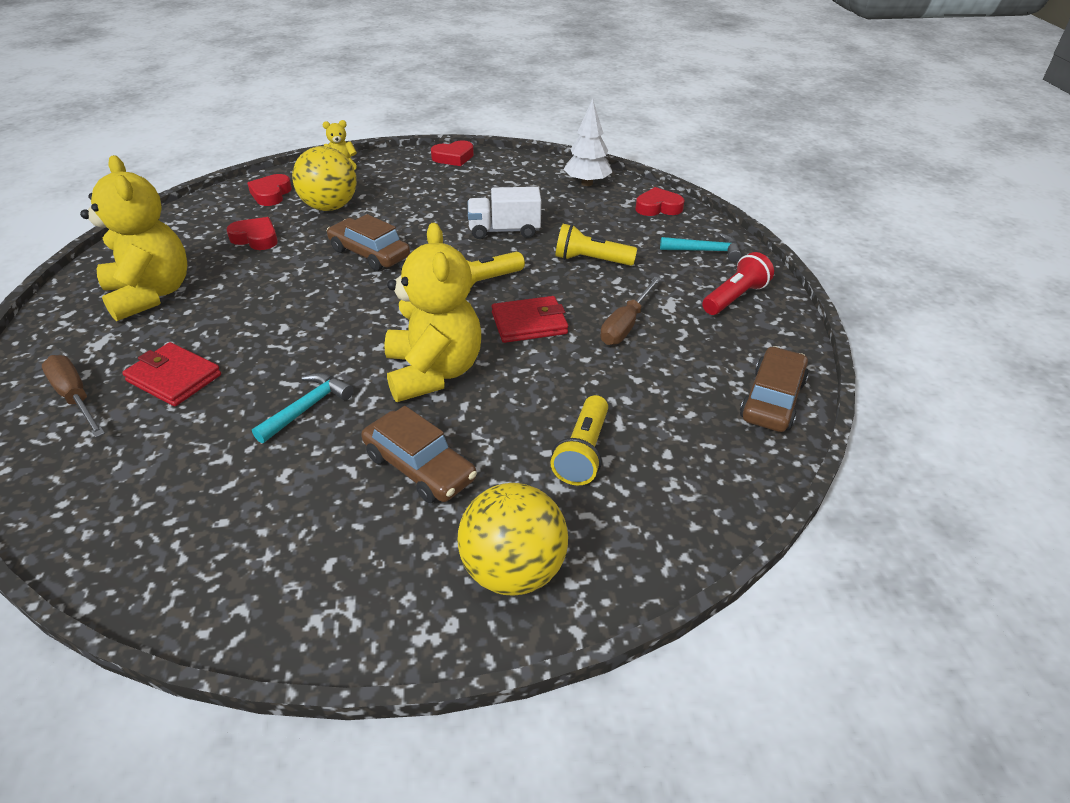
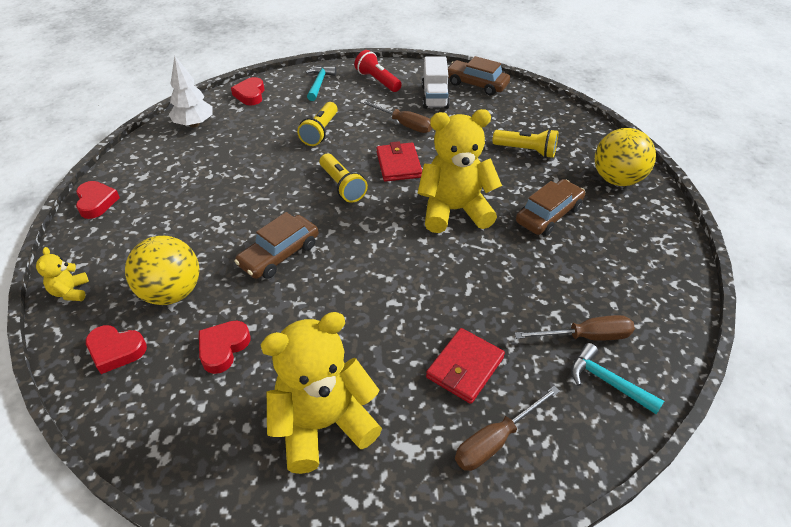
camera: 85 degrees left, 5 degrees up
(177, 484) = (586, 336): none -> brown screwdriver
(307, 408) = (497, 274): turquoise hammer -> turquoise hammer (607, 381)
(504, 230) = (262, 172): white truck -> white truck (435, 97)

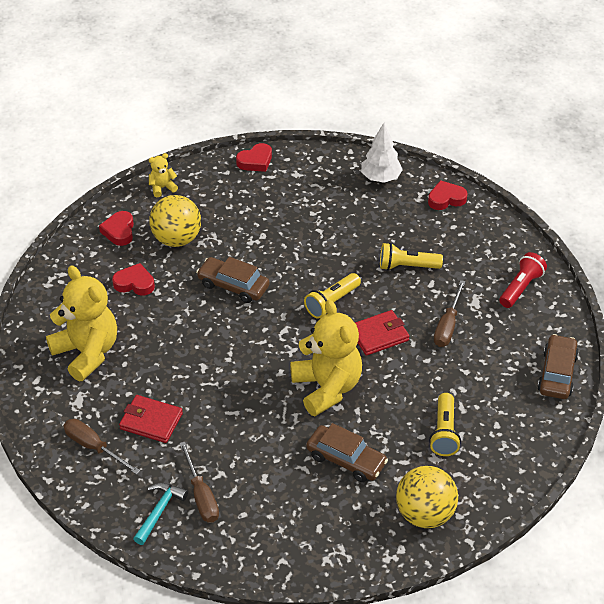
camera: 75 degrees right, 0 degrees up
(319, 83) = (491, 243): turquoise hammer -> none
(435, 97) = (511, 341): white truck -> none

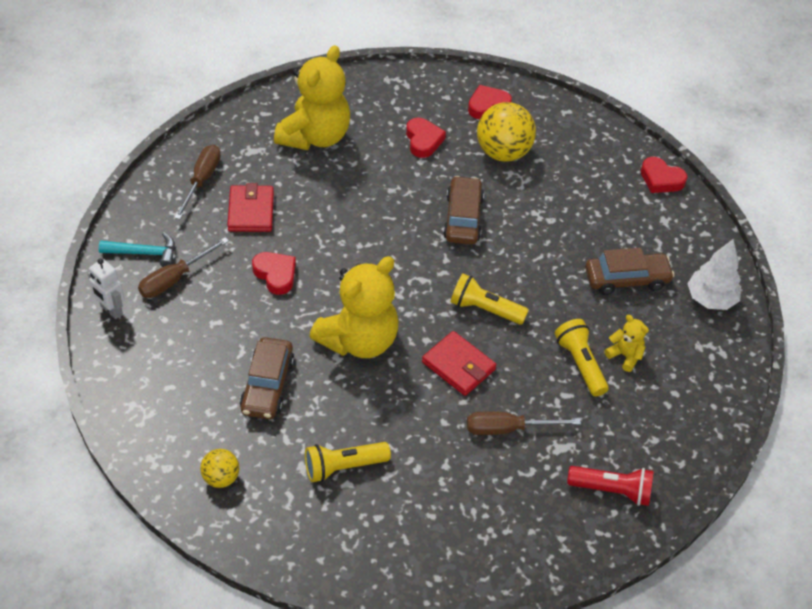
camera: 65 degrees right, 5 degrees up
(162, 188) = (570, 117): yellow teddy bear -> yellow teddy bear (625, 355)
(214, 551) = (111, 310): none -> white robot
(425, 514) = (221, 478): yellow ball -> yellow ball, size x0.54
(446, 199) = (717, 373): red heart -> red heart (275, 274)
(557, 373) = (488, 564): brown car -> brown car (626, 279)

